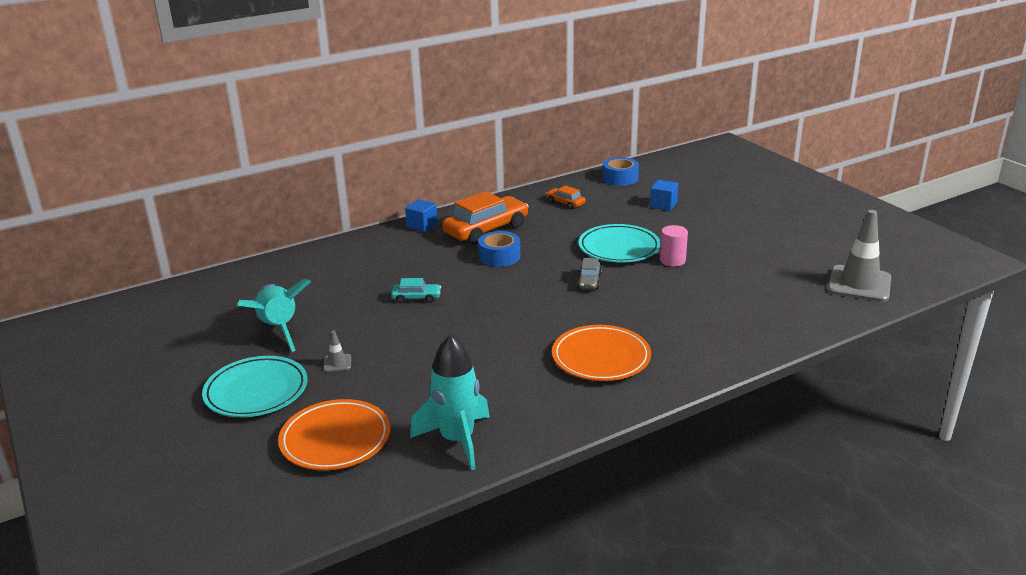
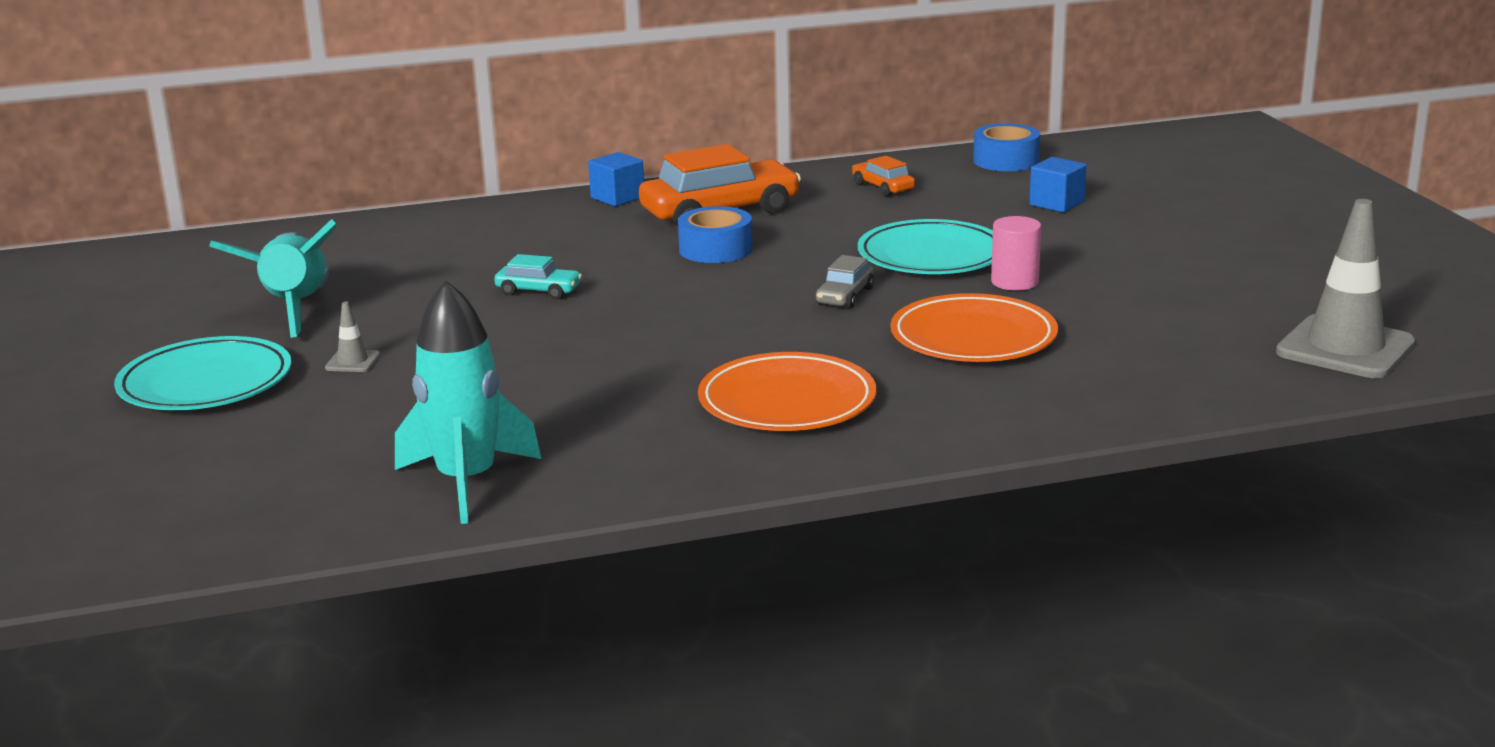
camera: 15 degrees right, 5 degrees down
(335, 439) = (279, 457): orange plate -> orange plate (973, 337)

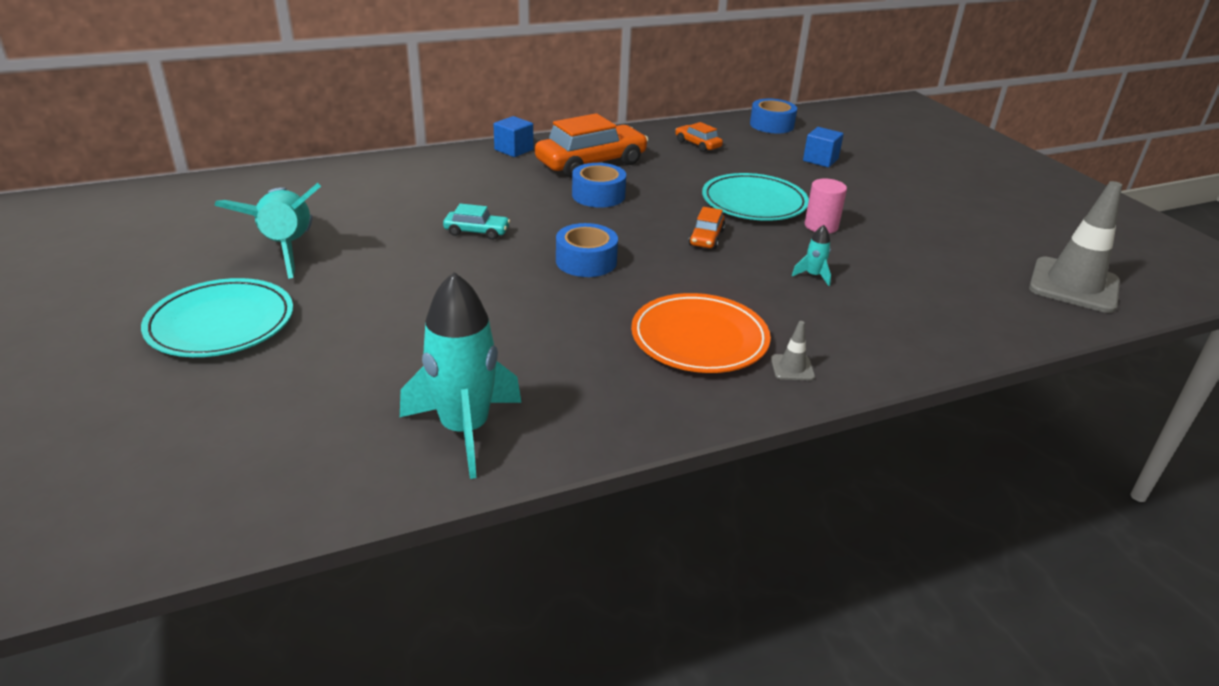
camera: 10 degrees left, 10 degrees up
(353, 361) = (343, 301): grey traffic cone -> grey traffic cone (792, 368)
(671, 322) = (586, 261): none -> blue tape
(845, 296) = (706, 238): grey car -> orange car
(973, 337) = (813, 276): orange plate -> turquoise rocket

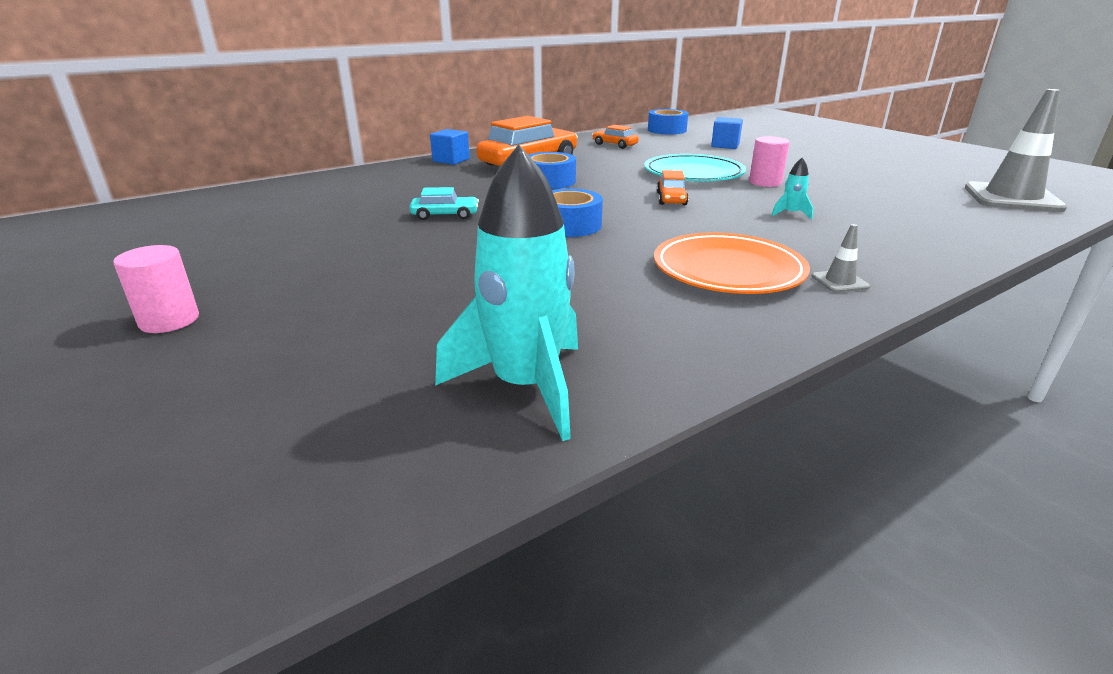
camera: 10 degrees left, 5 degrees down
(221, 324) = (169, 320): turquoise plate -> pink cylinder
(287, 248) = (239, 247): turquoise rocket -> none

